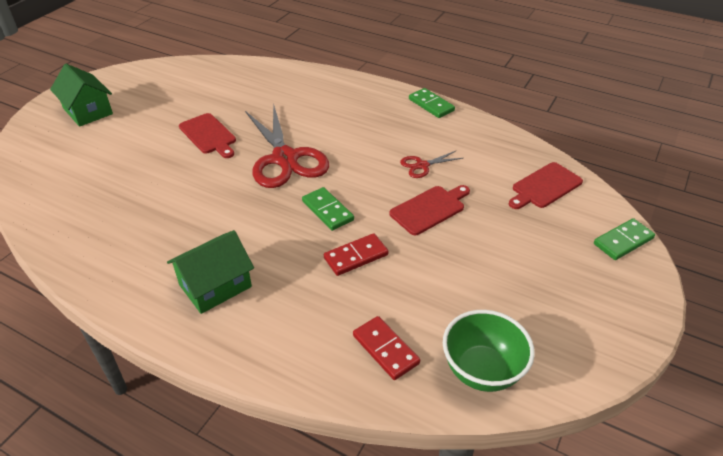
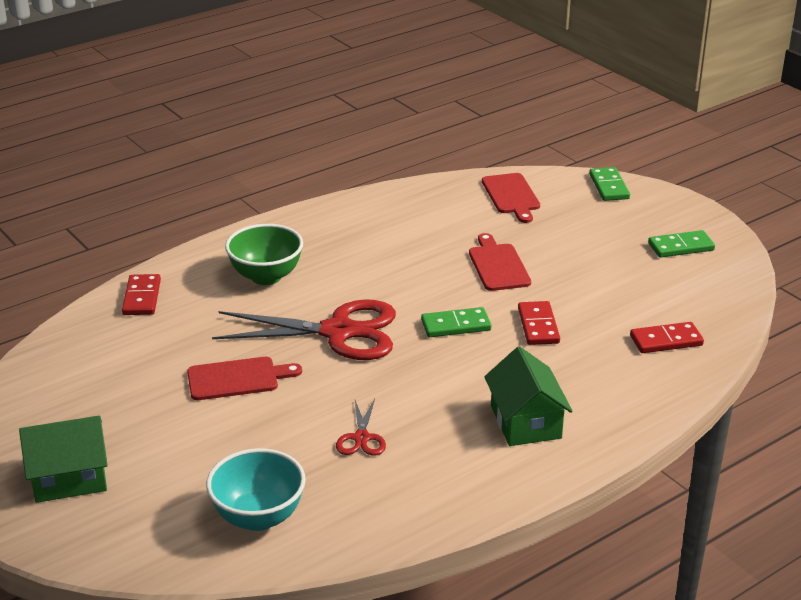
camera: 65 degrees left, 10 degrees down
(65, 189) = (258, 517): none -> turquoise bowl
(277, 75) = (142, 297): none -> red domino
(422, 165) = (425, 249): red scissors -> red scissors (361, 438)
(431, 105) = (320, 212): green domino -> green domino (680, 247)
(482, 371) = (713, 300): green bowl -> green bowl (266, 276)

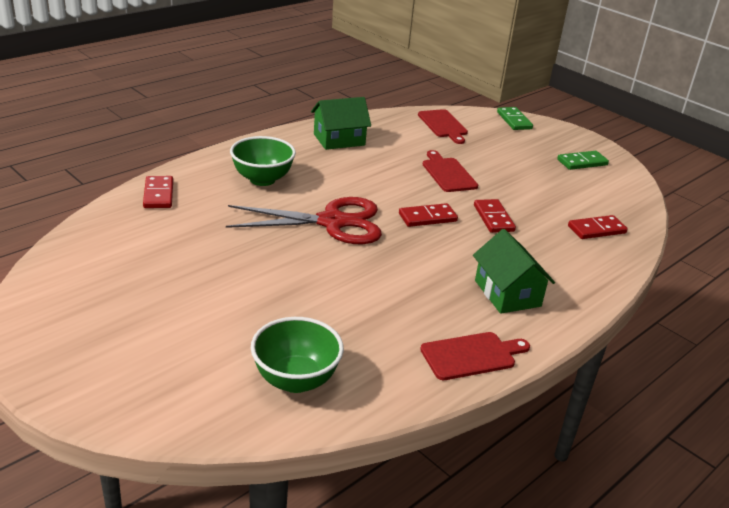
camera: 10 degrees left, 0 degrees up
(69, 478) = (111, 347): green house -> green house (339, 139)
(237, 379) = (253, 259): red cutting board -> red cutting board (471, 356)
(258, 517) = (295, 380): turquoise bowl -> green bowl
(361, 438) = (372, 308): red scissors -> none
(456, 325) = (427, 218): green domino -> red domino

